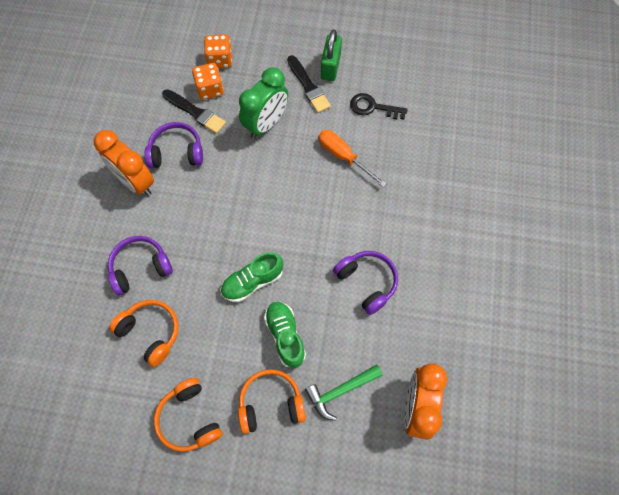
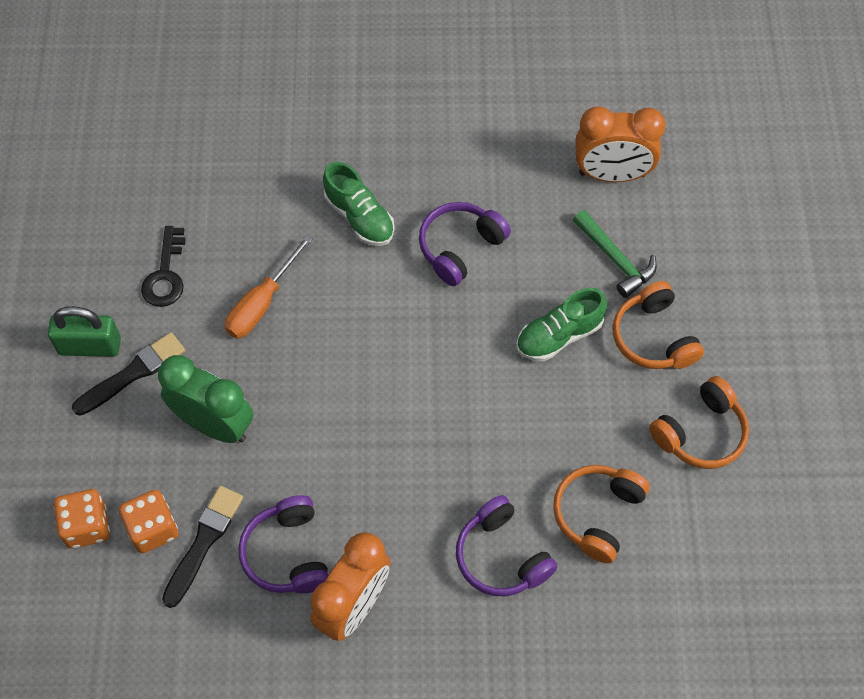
camera: 100 degrees left, 5 degrees down
(252, 282) = (490, 392): green shoe -> green shoe (359, 217)

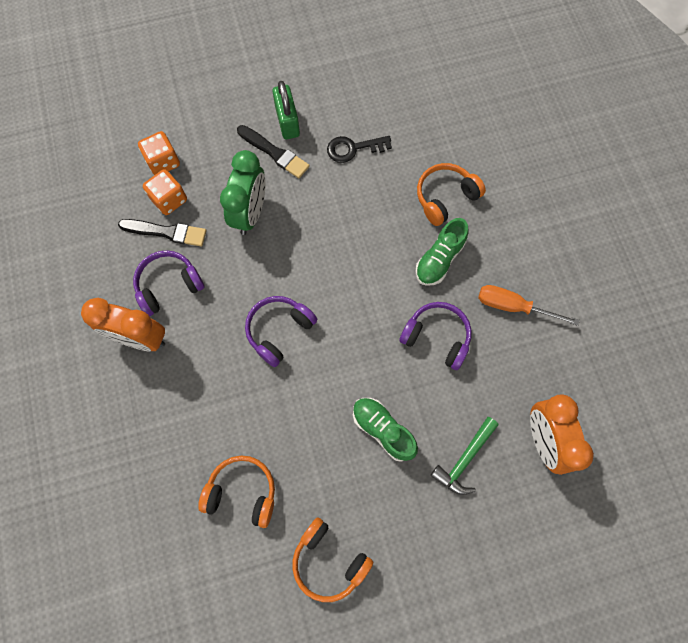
camera: 75 degrees right, 10 degrees up
(262, 303) = (349, 215): orange screwdriver -> orange screwdriver (513, 306)
(501, 556) = (195, 428): purple headphones -> purple headphones (279, 331)
(653, 337) = (402, 505): orange headphones -> orange headphones (445, 197)

